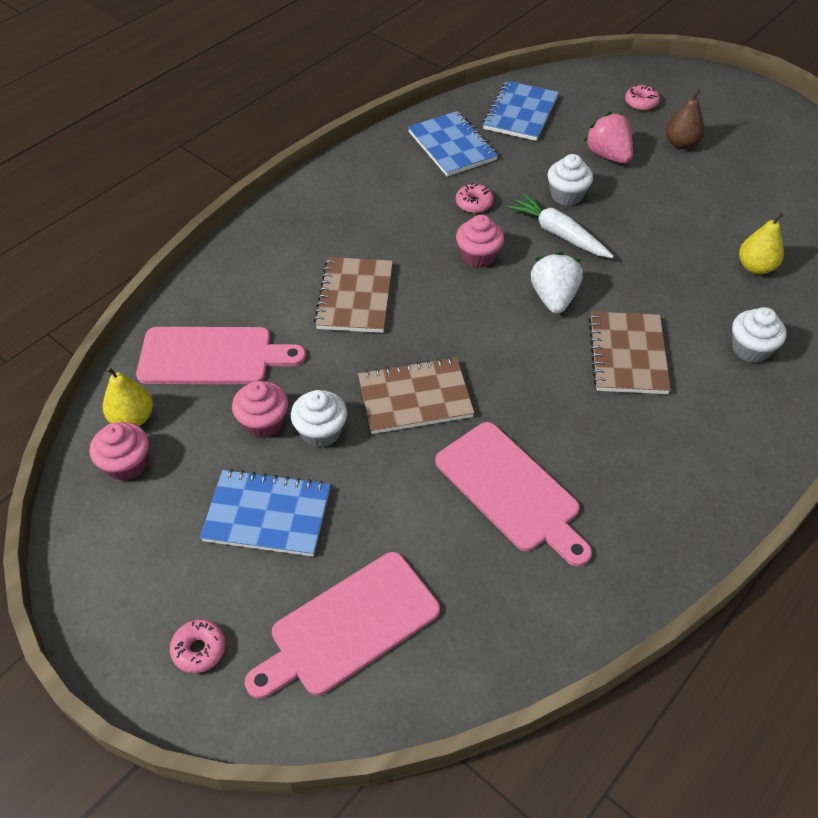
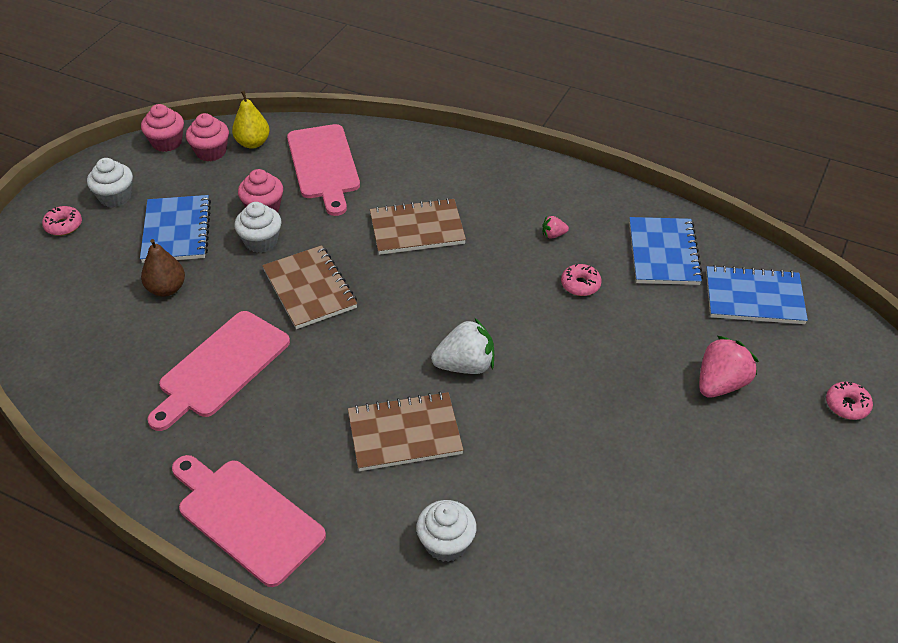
camera: 75 degrees right, 5 degrees down
(349, 626) = (84, 295): pink cutting board -> pink cutting board (246, 517)
(402, 205) = (553, 235): none -> pink strawberry
(452, 146) = (663, 253): blue notebook -> blue notebook turned 45 degrees counterclockwise
(478, 256) = (503, 300): pink cupcake -> pink cupcake (167, 142)
(559, 234) = (563, 357): white carrot -> none
(566, 195) = (630, 356): white cupcake -> white cupcake (115, 197)
(681, 144) = (785, 453): brown pear -> brown pear (166, 289)
(755, 267) = (584, 544): yellow pear -> none

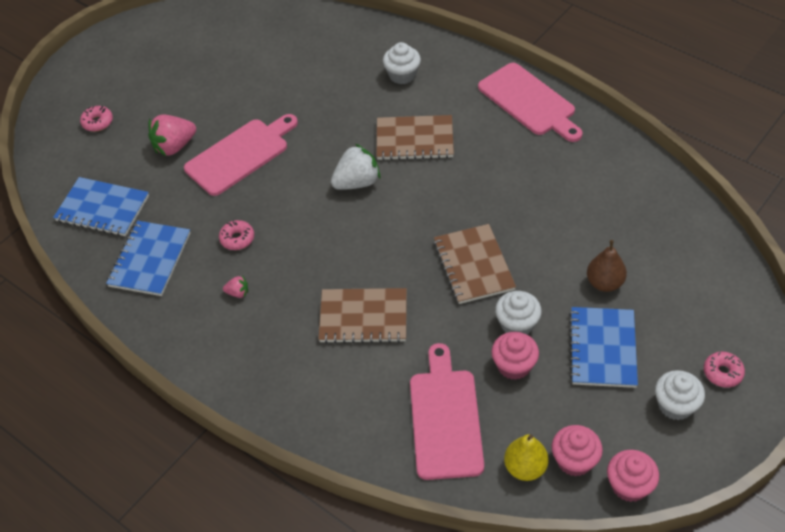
camera: 165 degrees left, 5 degrees up
(221, 368) = (551, 204): pink cutting board -> pink cutting board (240, 155)
(465, 365) = (357, 182): white strawberry -> white strawberry turned 150 degrees clockwise

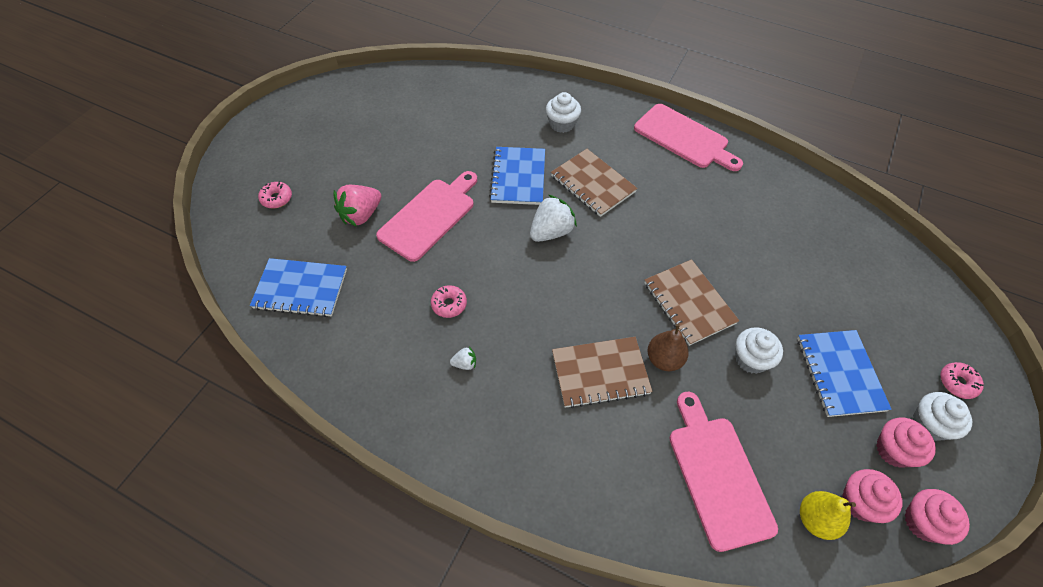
camera: 15 degrees left, 5 degrees up
(150, 260) = (363, 339): blue notebook -> blue notebook (518, 177)
(238, 293) = (465, 363): pink strawberry -> white strawberry
(414, 140) = (593, 184): brown notebook -> brown notebook turned 60 degrees clockwise
(514, 365) = (764, 404): pink cupcake -> pink cupcake (894, 450)
(604, 283) = (815, 305): brown pear -> brown pear (664, 359)

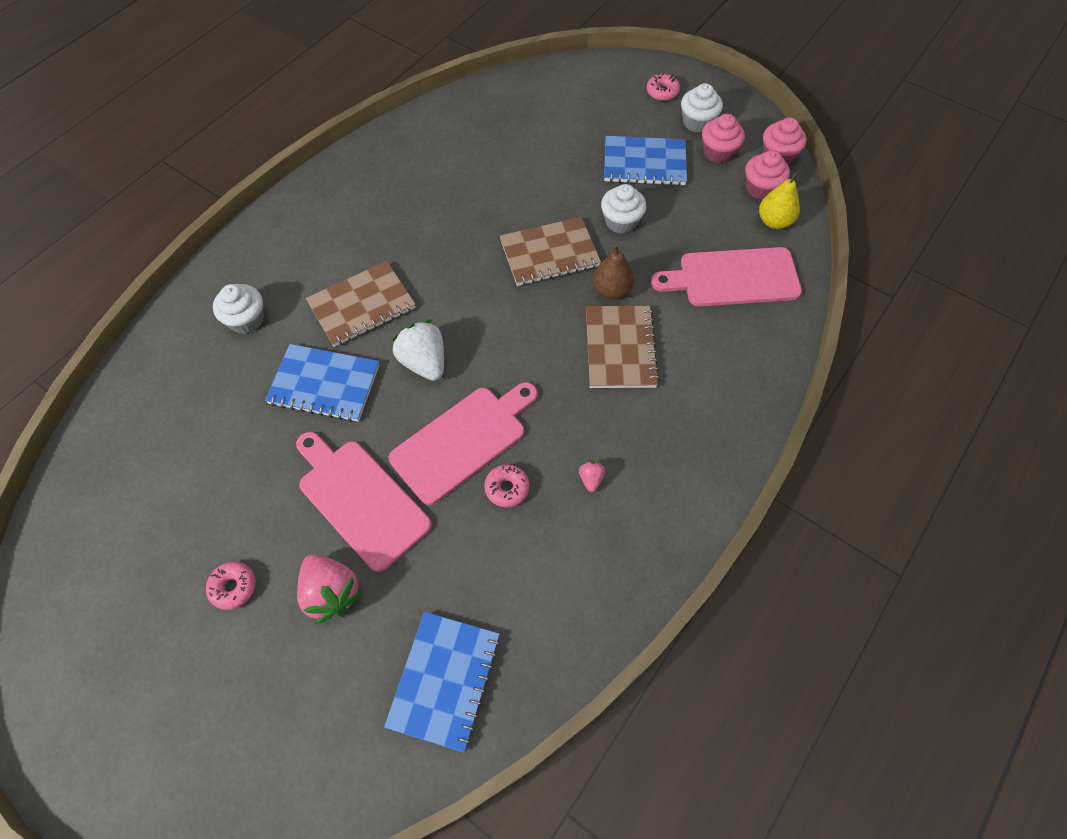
camera: 80 degrees left, 5 degrees up
(276, 198) = (259, 725): pink donut -> pink donut (233, 587)
(465, 363) = (591, 479): white strawberry -> pink strawberry
(684, 138) = (319, 201): pink cutting board -> pink cutting board (463, 441)

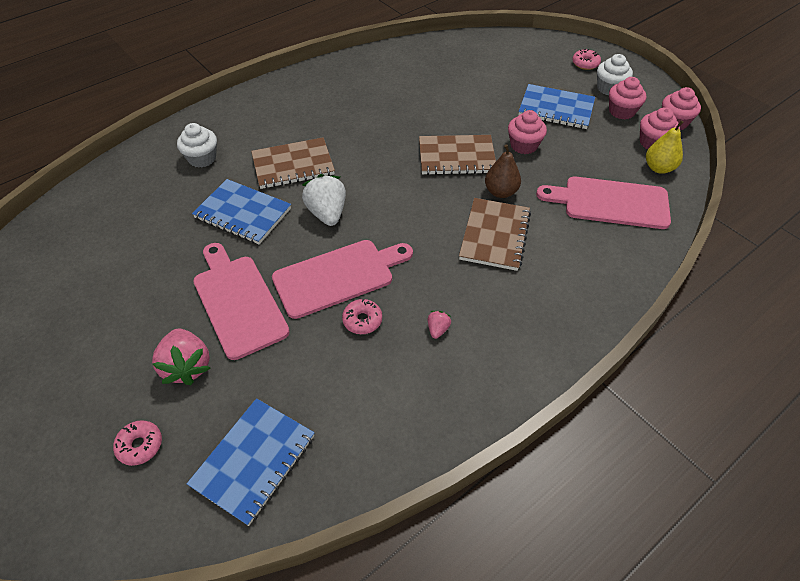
camera: 15 degrees right, 10 degrees down
(233, 587) = (112, 343): pink donut -> pink donut (140, 445)
(621, 221) = (523, 145): white cupcake -> pink cupcake

